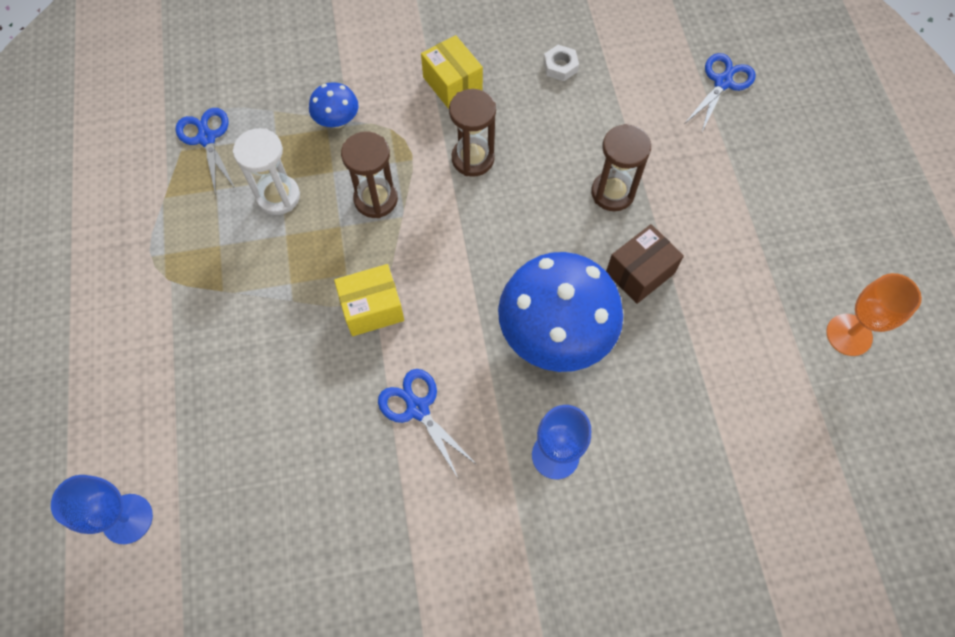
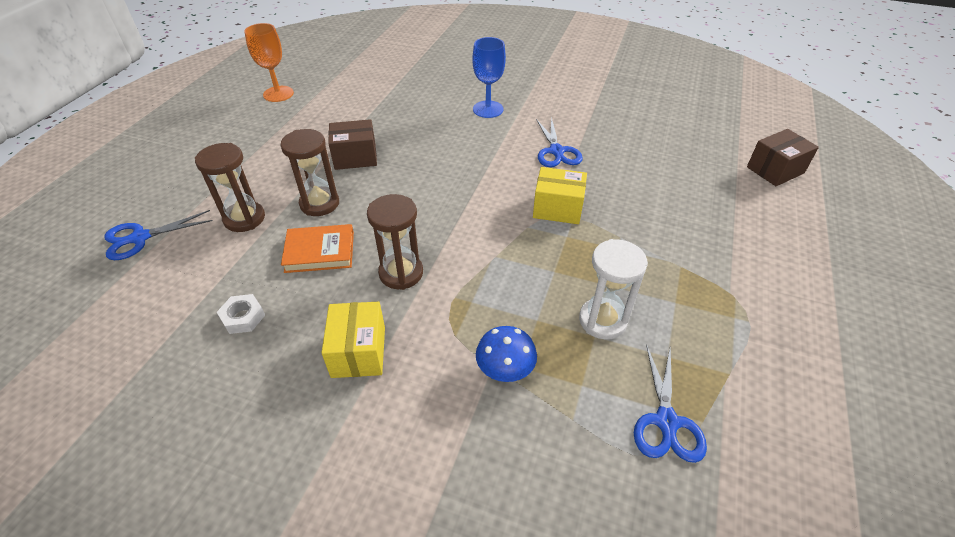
camera: 150 degrees left, 20 degrees down
(127, 519) = (775, 170): blue goblet -> brown box
(376, 199) = (510, 278): brown hourglass -> brown hourglass (244, 219)
(555, 334) = (440, 151): blue mushroom -> none
(559, 144) = (320, 252): none -> orange book

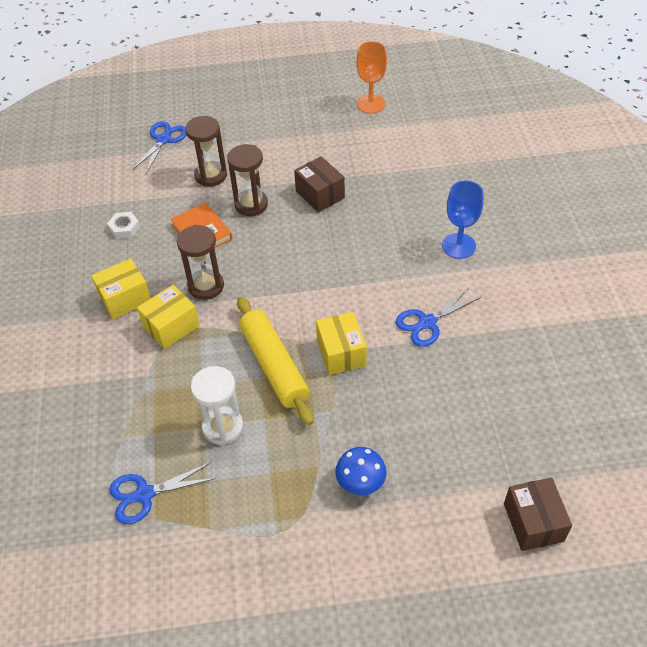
camera: 65 degrees right, 5 degrees up
(140, 238) = (163, 140): blue scissors -> blue scissors turned 75 degrees clockwise
(436, 320) = (171, 326): none -> yellow box
(505, 370) = (146, 383): blue mushroom -> blue mushroom (360, 482)
(545, 256) = (274, 365): none -> yellow rolling pin
(775, 170) = (533, 522): brown box -> brown box turned 45 degrees clockwise

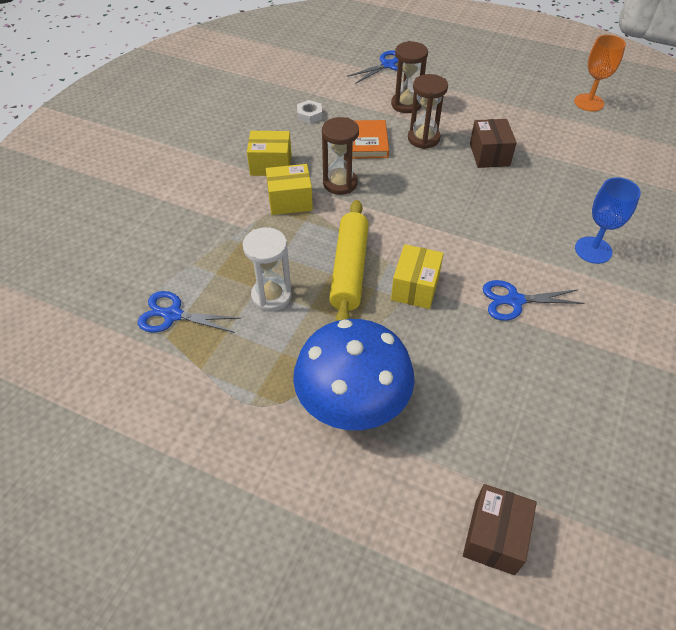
camera: 30 degrees right, 0 degrees up
(360, 482) = (352, 403): blue mushroom -> blue mushroom, size x2.15

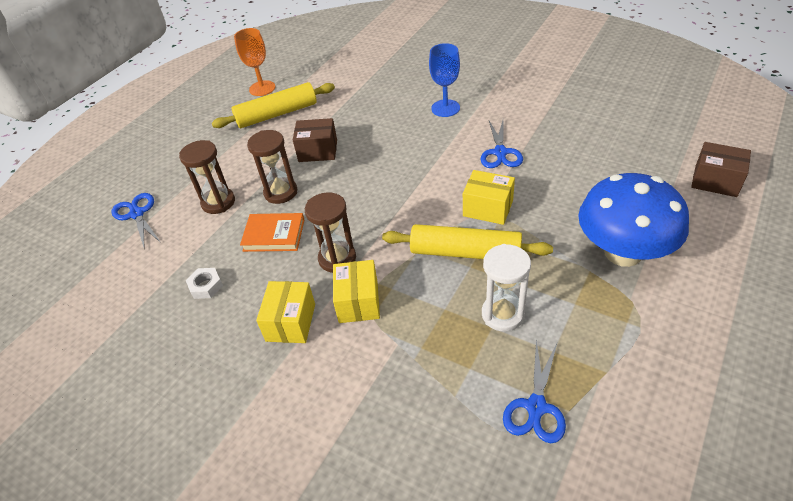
camera: 80 degrees left, 5 degrees down
(544, 119) = (277, 114): none -> yellow rolling pin

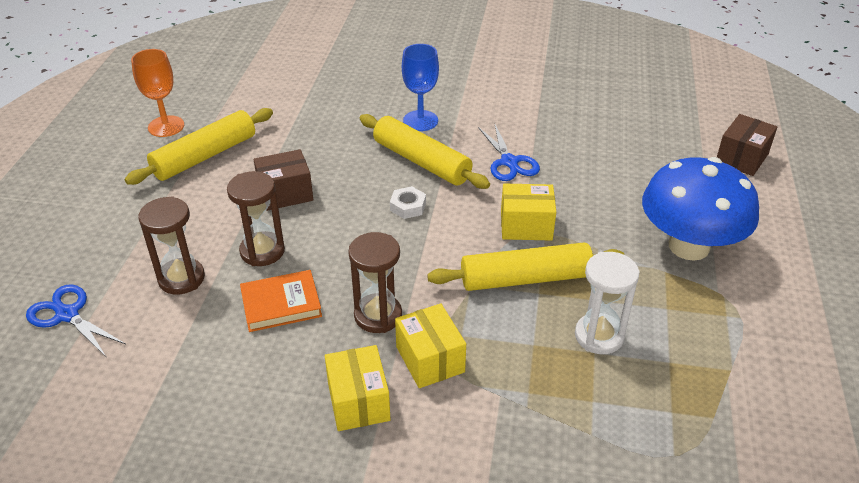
camera: 25 degrees left, 5 degrees down
(206, 286) = (221, 384): white nut -> white nut (408, 206)
(430, 141) = (422, 161): none -> yellow rolling pin
(536, 407) = (680, 422): blue scissors -> none
(715, 181) = (742, 158): brown box -> brown box turned 60 degrees counterclockwise

